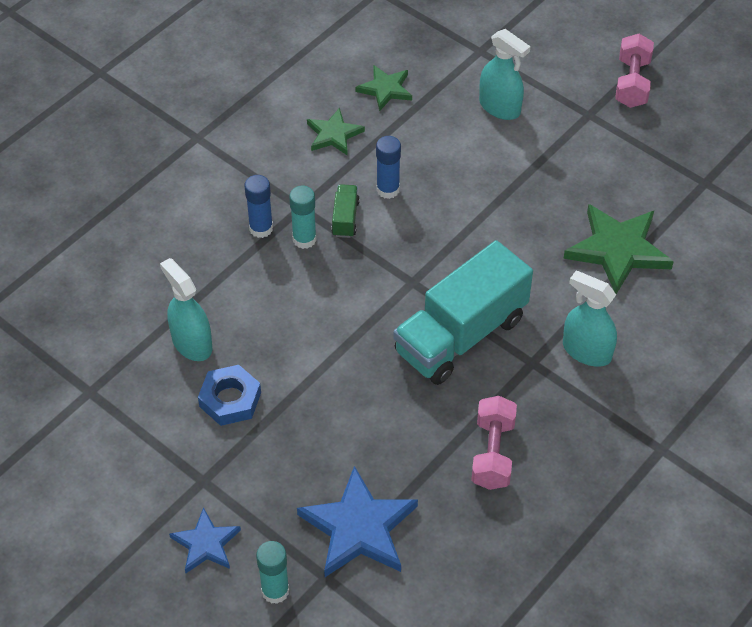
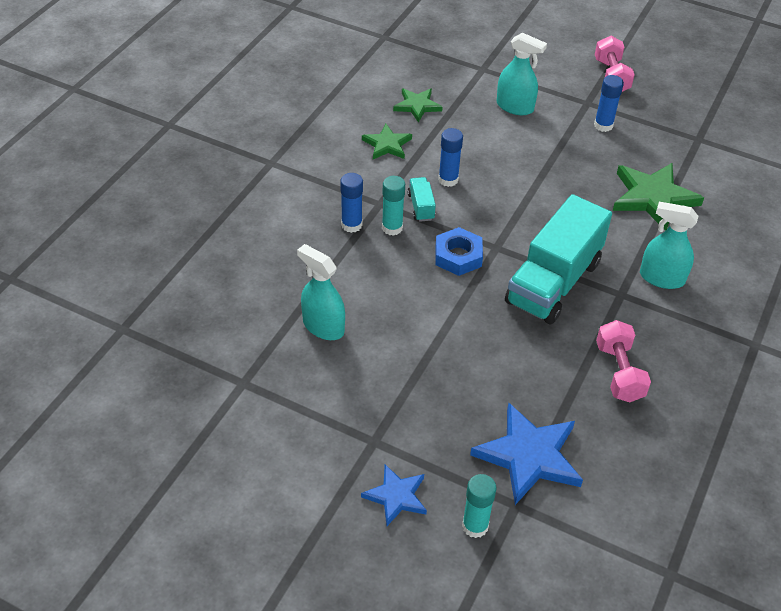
camera: 15 degrees left, 5 degrees down
(230, 399) = (374, 367): blue nut -> blue nut (458, 256)
(345, 218) = (421, 207): green truck -> turquoise truck
(596, 147) = (603, 125): none -> blue glue stick

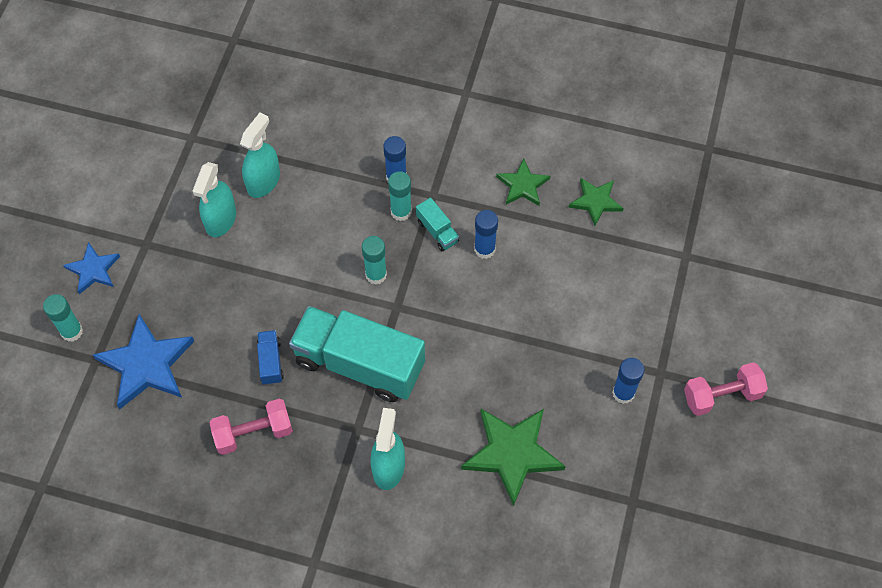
camera: 80 degrees right, 15 degrees up
(421, 207) = (437, 231): turquoise truck -> turquoise truck turned 75 degrees clockwise
(458, 256) = (376, 275): blue nut -> turquoise glue stick
(515, 107) = (626, 297): turquoise spray bottle -> turquoise spray bottle (221, 219)
(541, 348) = (270, 362): none -> blue truck

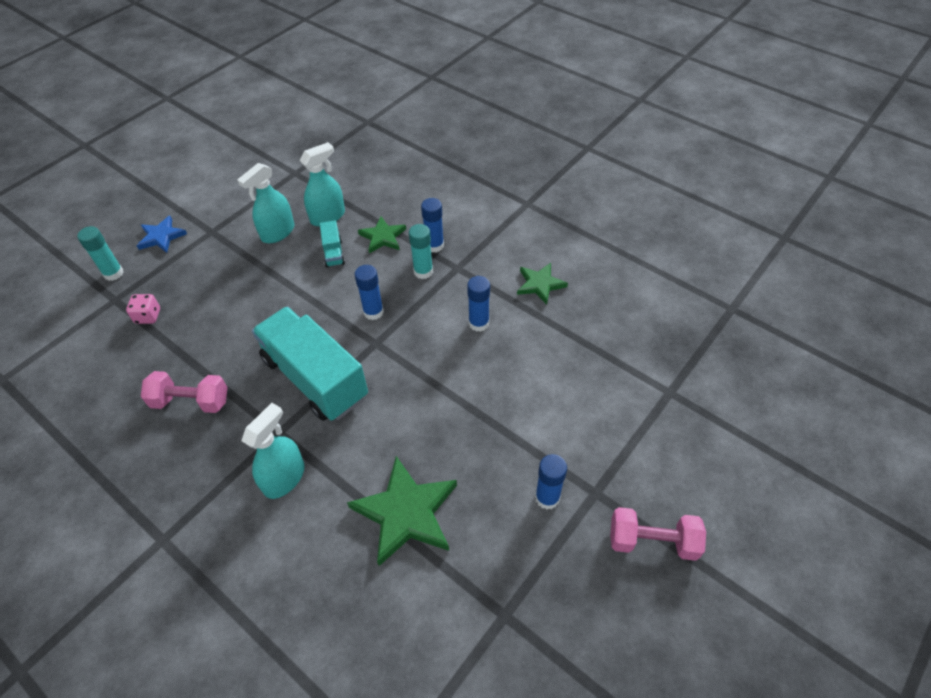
camera: 25 degrees right, 10 degrees down
(146, 364) = (148, 316): blue star -> pink dice
(270, 362) = (244, 349): blue truck -> none
(376, 275) = (373, 312): turquoise glue stick -> blue glue stick
(437, 231) = (445, 296): turquoise truck -> turquoise truck (333, 253)
(595, 201) = (601, 318): green star -> green star (382, 237)

